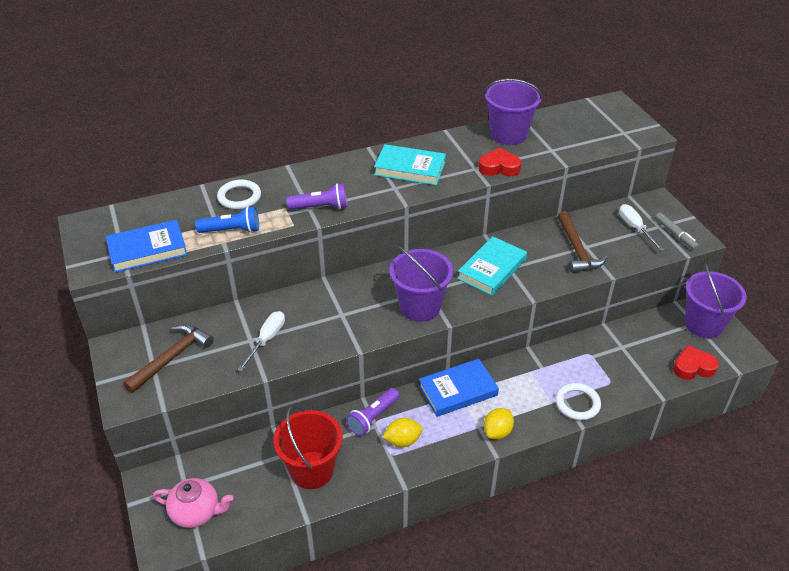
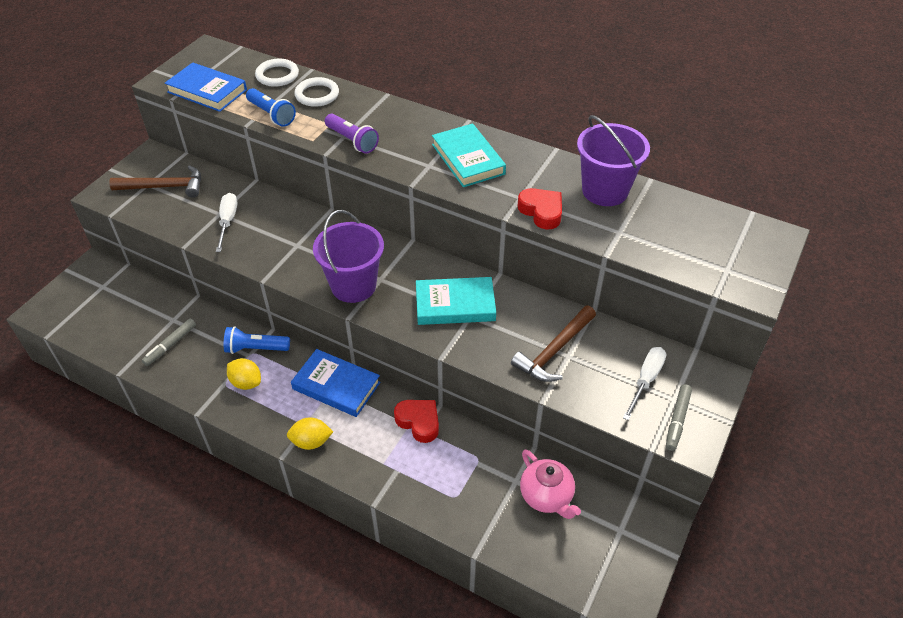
camera: 50 degrees right, 5 degrees up
(196, 512) = (83, 308): pink teapot -> pink teapot (547, 496)
(267, 339) = (228, 222): white screwdriver -> white screwdriver turned 75 degrees counterclockwise
(311, 470) = (170, 345): red bucket -> grey marker
(373, 418) = (255, 348): purple flashlight -> blue flashlight
(577, 403) = (401, 484): white ring -> white ring (277, 75)
(693, 367) = (548, 561): red heart -> red heart (419, 422)
(703, 324) = (627, 539): purple bucket -> none

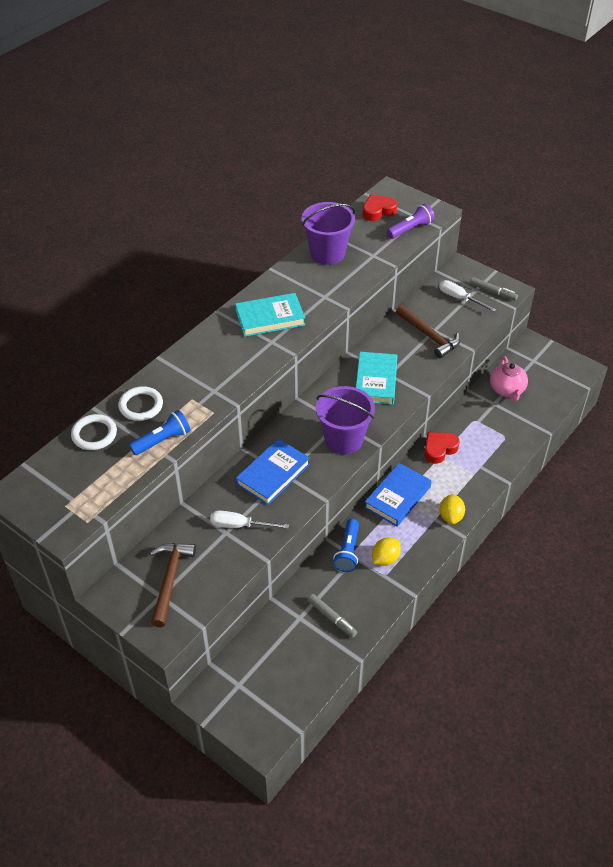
camera: 80 degrees left, 0 degrees up
(207, 91) = (101, 491): blue book -> blue book (273, 474)
(352, 141) = (223, 386): purple flashlight -> purple flashlight (410, 229)
(541, 211) = (343, 288): red heart -> red heart (378, 211)
(547, 496) = (507, 390): pink teapot -> pink teapot turned 105 degrees clockwise

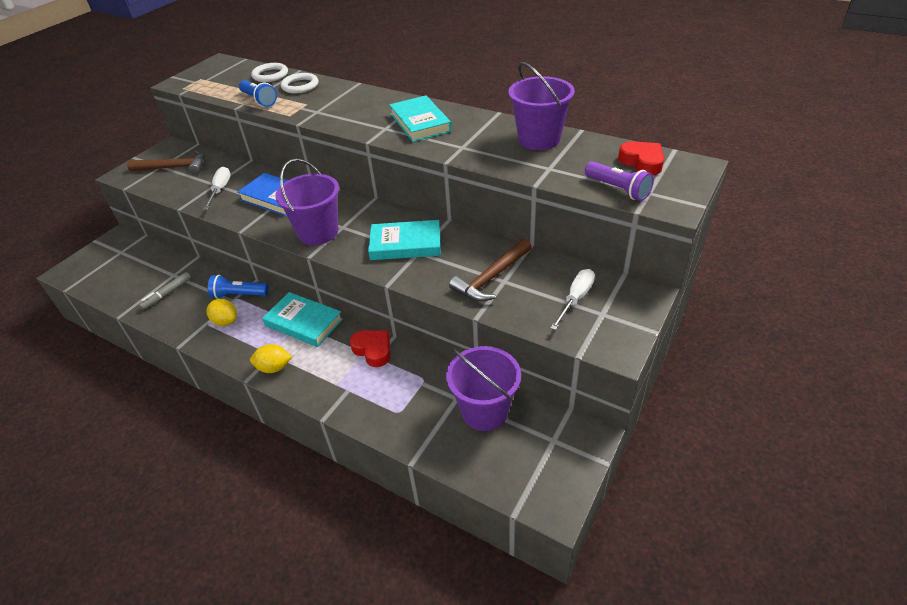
camera: 85 degrees right, 5 degrees down
(397, 497) = (304, 322): blue book -> turquoise book
(493, 292) = (604, 331): grey marker -> none
(507, 390) = (484, 411): pink teapot -> purple bucket

